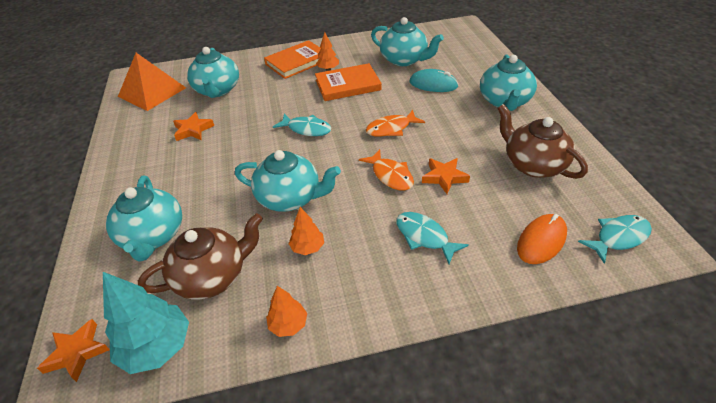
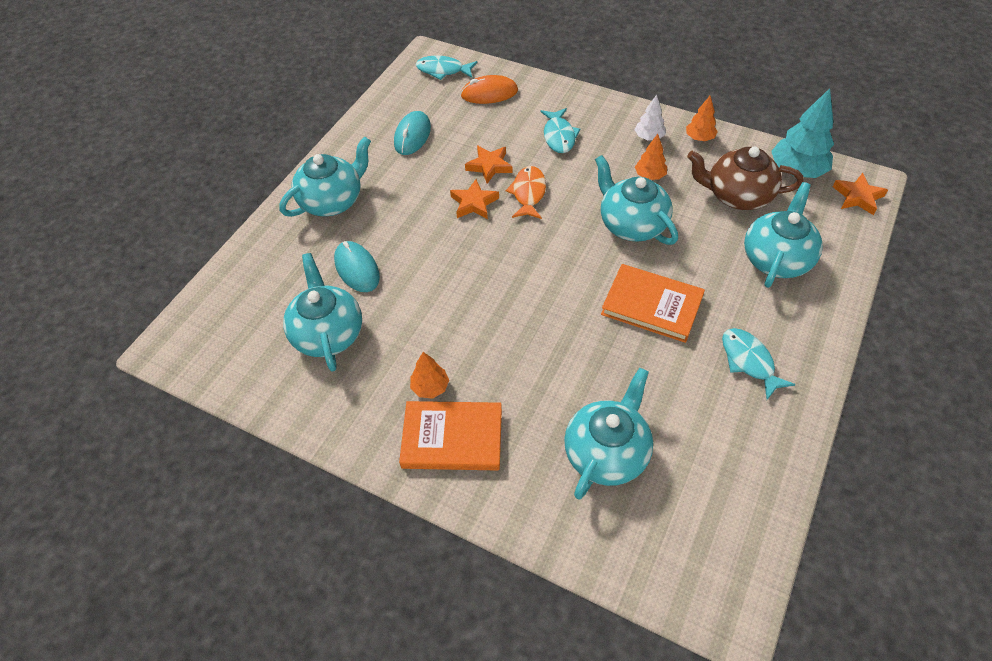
camera: 140 degrees left, 10 degrees up
(152, 92) = (706, 526): orange pyramid -> none
(193, 130) = (680, 384): orange star -> orange star (474, 203)
(306, 129) = (551, 295): turquoise fish -> turquoise fish (749, 361)
(341, 290) = (649, 137): none -> white tree
(348, 85) = (441, 335): orange book -> orange book (652, 305)
(391, 129) = (471, 239): orange fish -> none
(533, 165) = (412, 135): brown teapot -> turquoise mouse

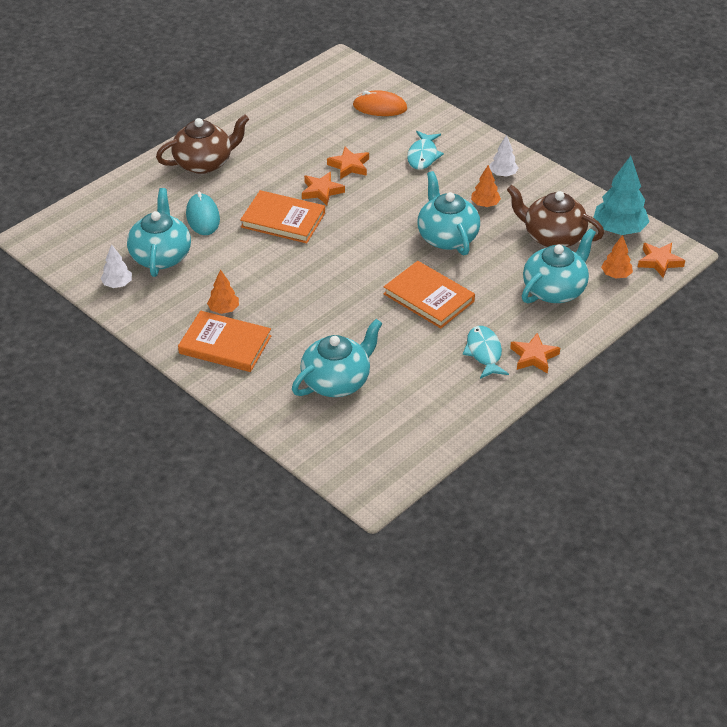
camera: 15 degrees right, 10 degrees down
(289, 387) = (117, 284): none -> white tree
(332, 201) = (204, 163): turquoise teapot -> brown teapot
(412, 135) = (294, 127): turquoise mouse -> none
(443, 70) = (348, 79): turquoise fish -> none
(448, 249) = (283, 220): none -> orange book
(528, 193) = (372, 194): orange fish -> none
(699, 138) = (548, 185): orange tree -> orange tree (616, 275)
(804, 351) = (534, 357): none -> orange star

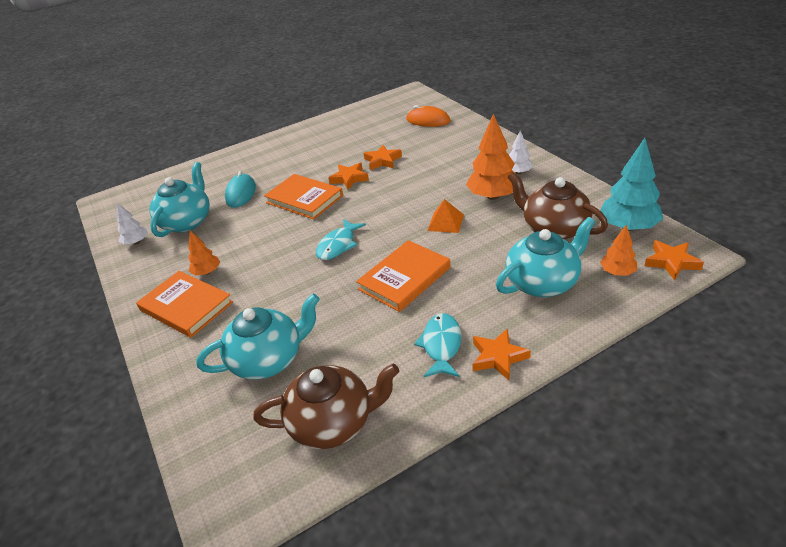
camera: 20 degrees right, 5 degrees down
(204, 163) = (268, 154): brown teapot -> brown teapot (333, 422)
(423, 156) = (450, 155): turquoise fish -> turquoise fish (338, 245)
(429, 297) = (404, 278): orange book -> orange book turned 75 degrees clockwise
(447, 237) = (445, 222): turquoise teapot -> orange pyramid
(485, 204) = (493, 196): orange tree -> orange tree, size x1.82

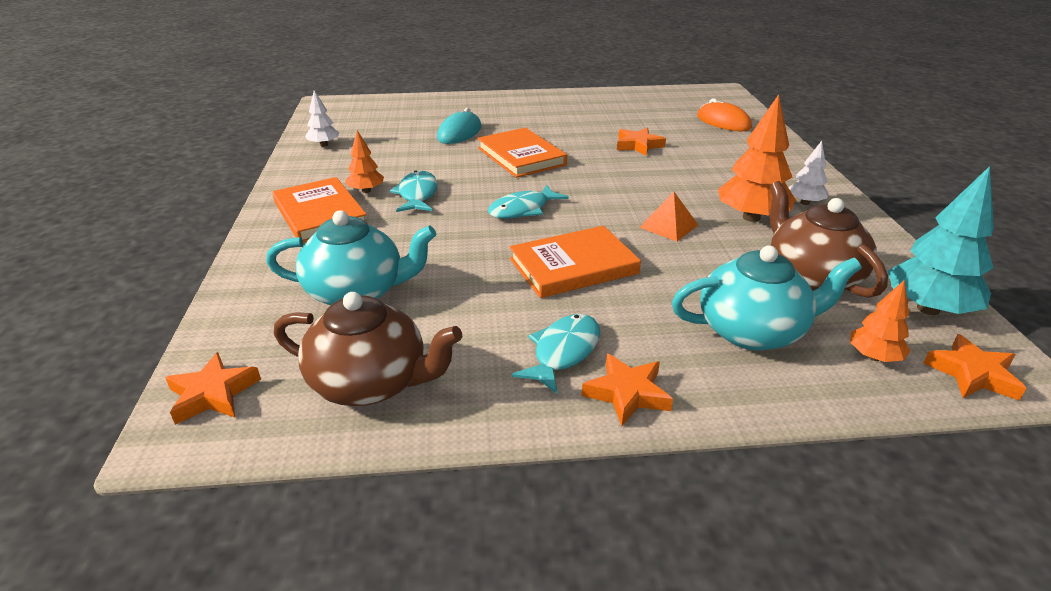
camera: 20 degrees right, 5 degrees down
(187, 222) = (386, 142): turquoise teapot -> none
(250, 261) = (417, 194): none -> turquoise fish
(349, 178) = (586, 151): orange star -> orange star (213, 394)

